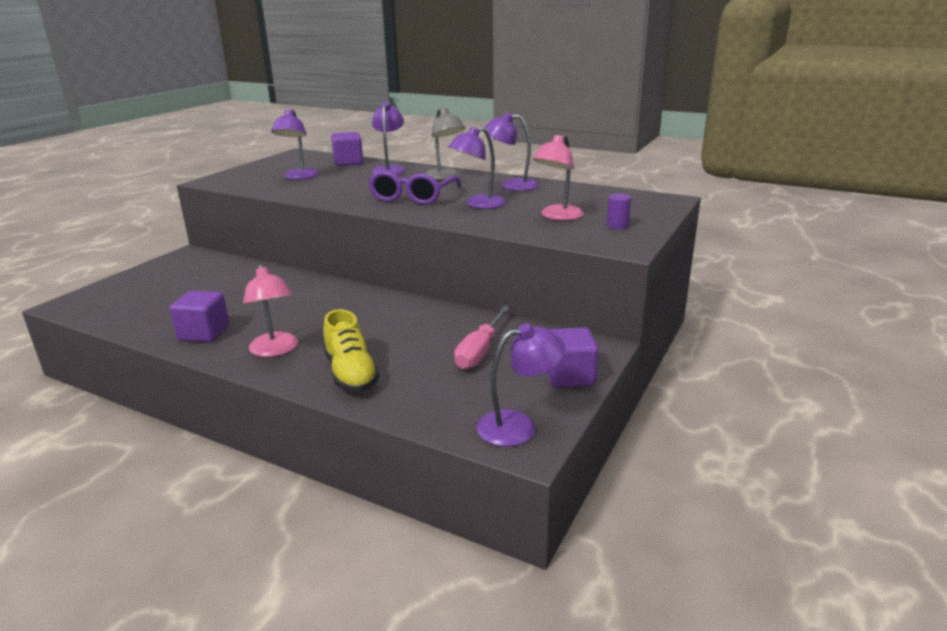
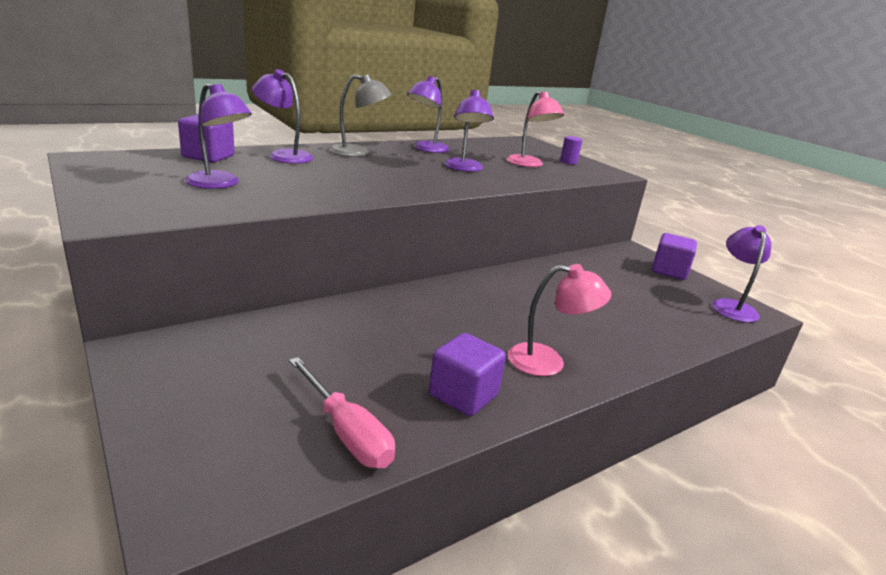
camera: 65 degrees left, 0 degrees up
(351, 373) = (623, 339): yellow shoe -> none
(413, 197) = (403, 174): purple glasses -> none
(480, 351) = (613, 282): pink screwdriver -> pink screwdriver (346, 432)

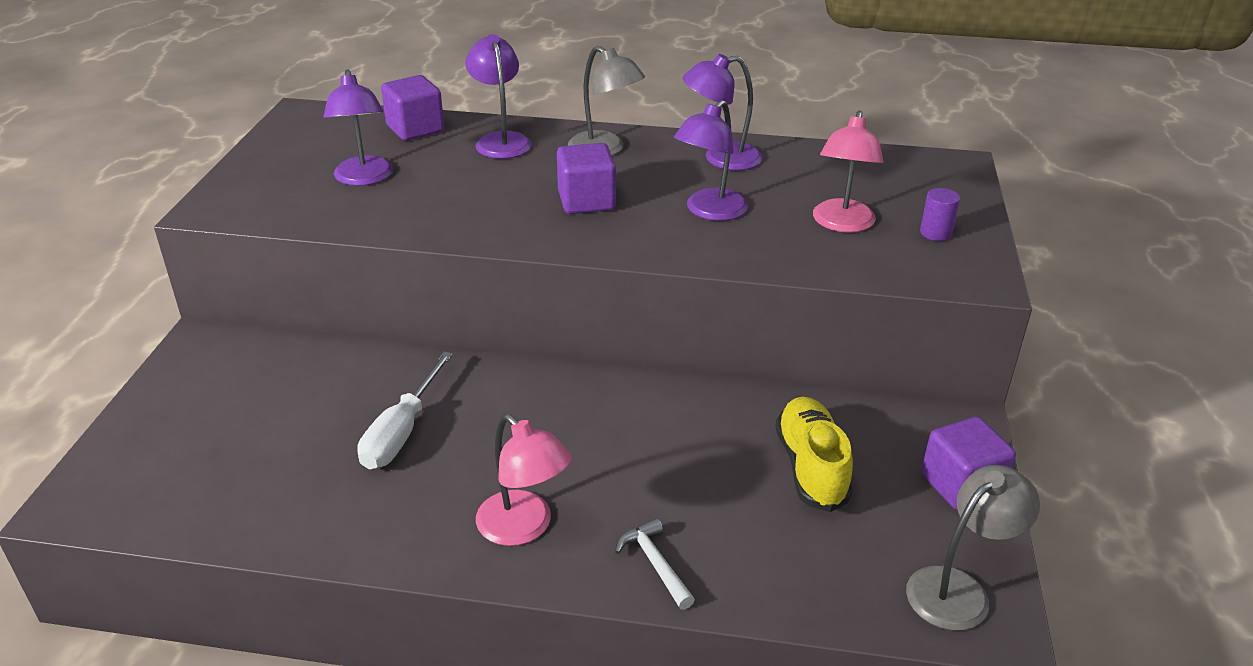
camera: 45 degrees right, 10 degrees up
(346, 432) = (240, 498): pink screwdriver -> none
(397, 345) = (402, 432): none -> white screwdriver
(463, 395) = (380, 517): purple cube -> purple cube (586, 201)
(614, 284) = (811, 467): none -> yellow shoe
(629, 348) = (655, 564): none -> white hammer
(732, 306) = (958, 589): purple lamp -> grey lamp

